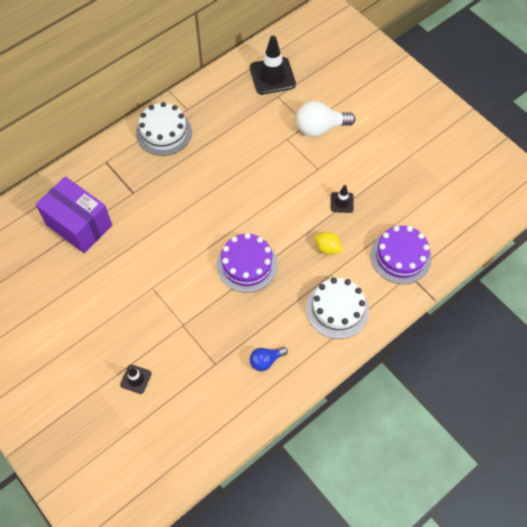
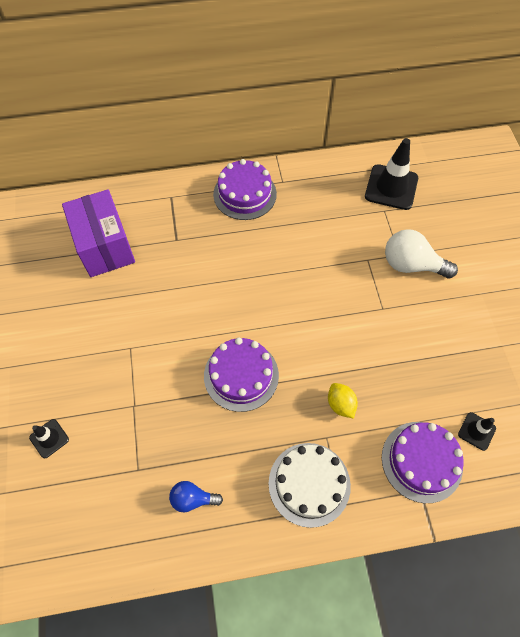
camera: 30 degrees right, 0 degrees up
(164, 132) = (245, 194): white cake -> purple cake
(342, 202) = (388, 360): black traffic cone -> black traffic cone (476, 431)

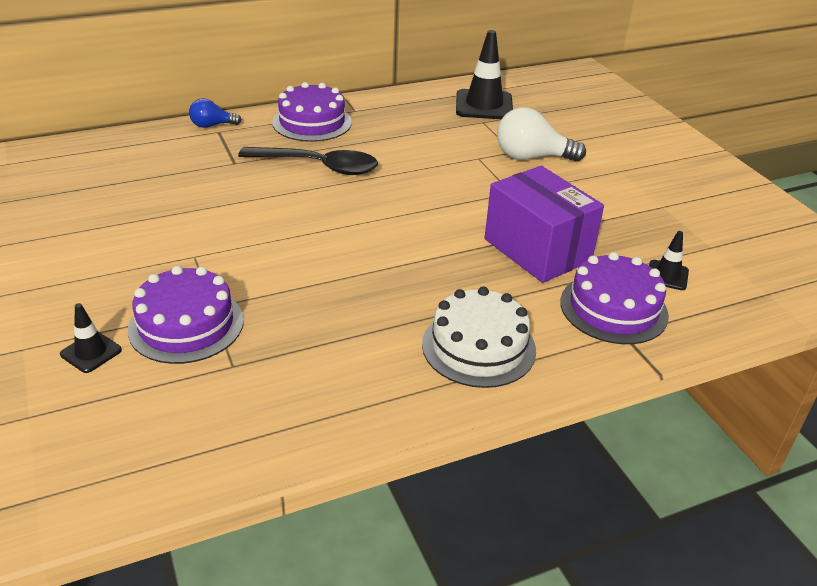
camera: 15 degrees left, 25 degrees down
(105, 246) = (139, 176): purple box -> purple box (537, 250)
(193, 499) = (321, 383): blue light bulb -> blue light bulb (212, 125)
(239, 253) = (319, 166): none -> black spoon
(241, 375) = (354, 263): purple cake -> purple cake (186, 324)
(340, 404) = (492, 273): yellow lemon -> none

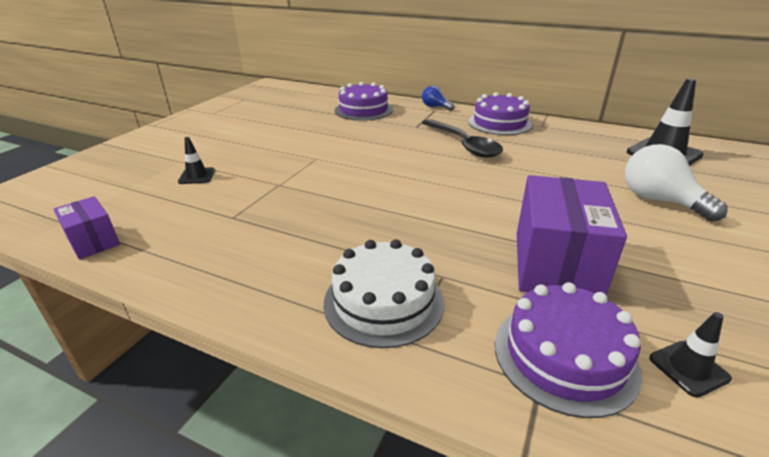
camera: 50 degrees right, 5 degrees down
(132, 483) = (93, 241): none -> purple box
(186, 324) = (252, 186): purple cake -> purple cake (363, 110)

